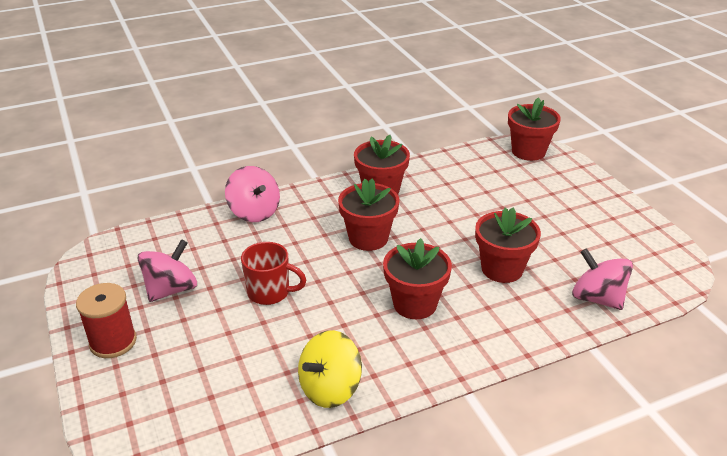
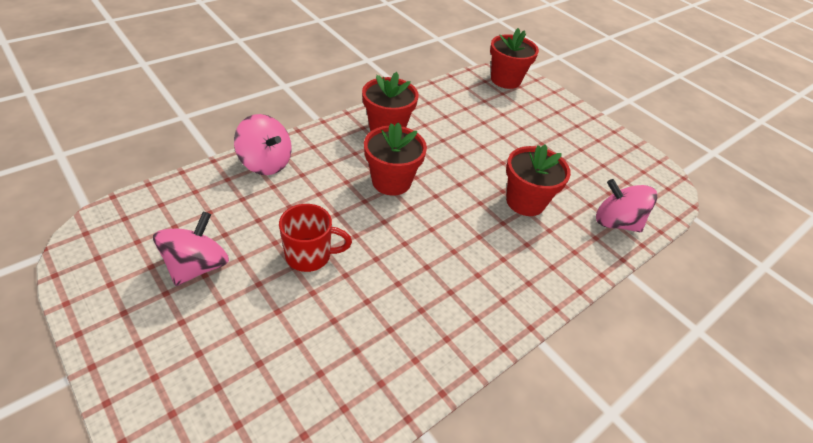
camera: 20 degrees left, 10 degrees up
(113, 342) = (143, 345): red spool -> none
(330, 388) = (408, 363): yellow spinning top -> none
(415, 304) = (459, 249): red flower pot -> none

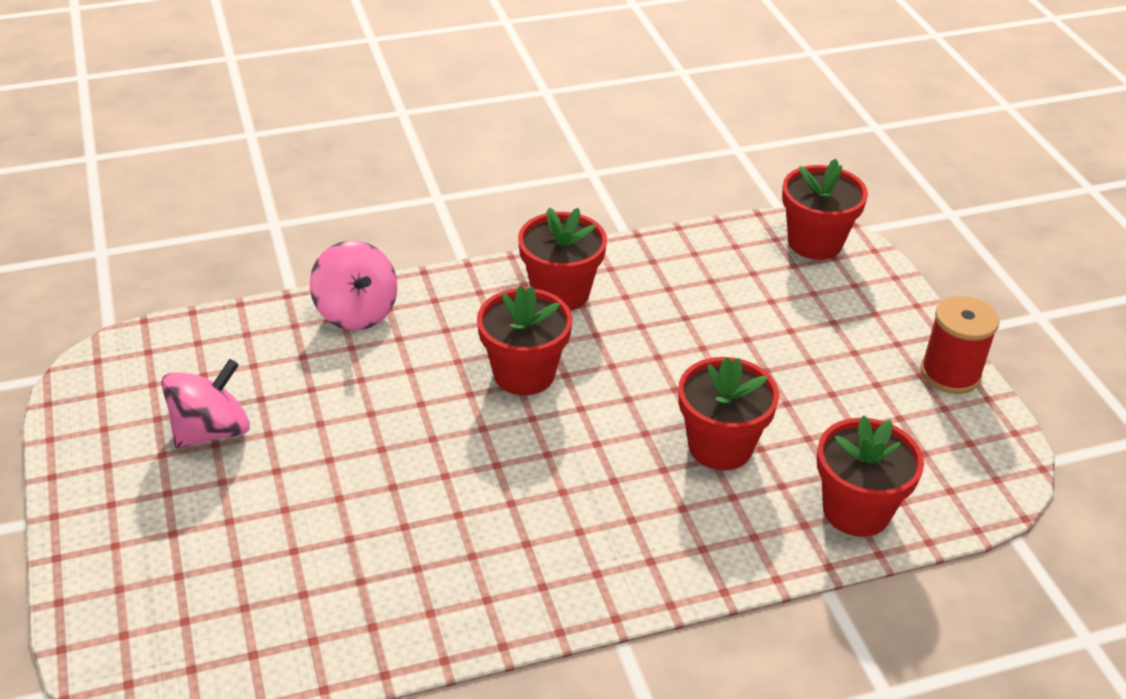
camera: 25 degrees right, 5 degrees down
(309, 255) = (357, 450): red mug -> none
(611, 137) = (950, 374): none -> red spool
(616, 222) = (856, 510): pink spinning top -> red flower pot

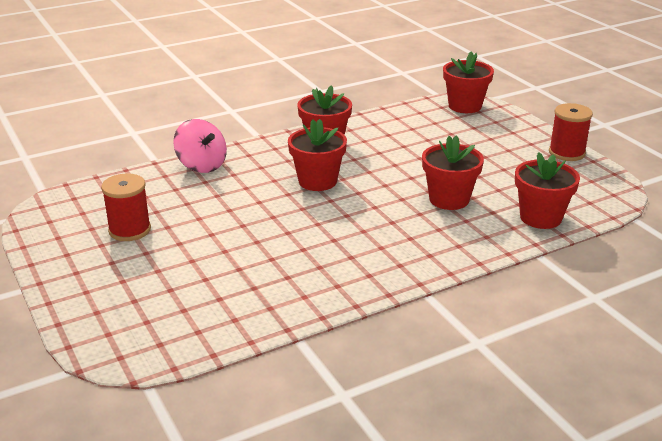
camera: 10 degrees left, 10 degrees down
(211, 431) = (130, 230): pink spinning top -> red spool

